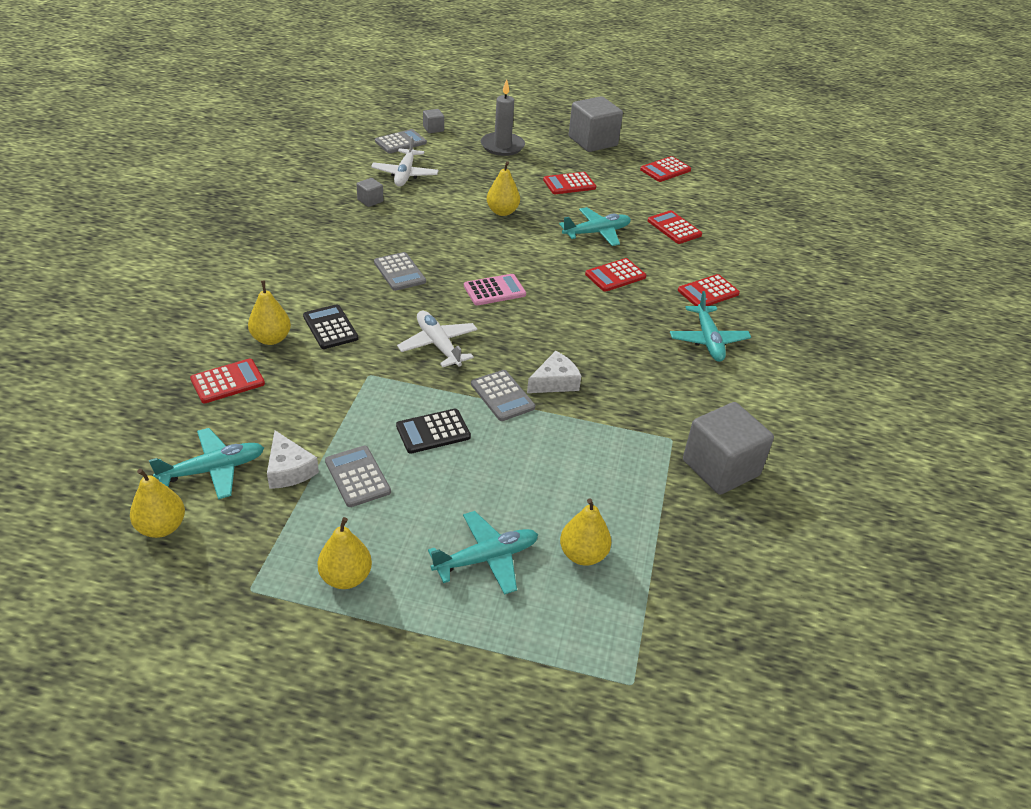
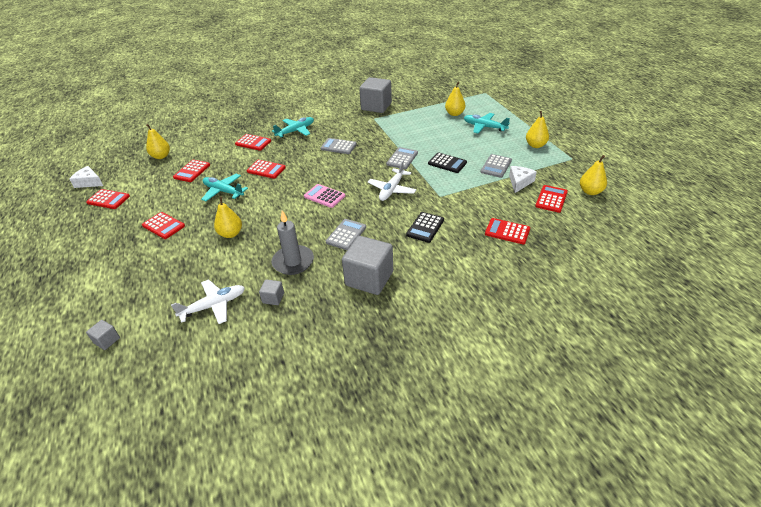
camera: 120 degrees left, 0 degrees up
(213, 470) = (551, 199): turquoise plane -> red calculator
(271, 339) = (461, 240): yellow pear -> yellow pear (161, 156)
(400, 142) = (152, 344): grey calculator -> grey calculator (338, 146)
(502, 146) = (118, 283): grey candle -> grey candle (293, 262)
(555, 382) = (375, 151): white cheese -> white cheese (89, 182)
(593, 141) = (77, 245): grey cube -> grey cube (369, 278)

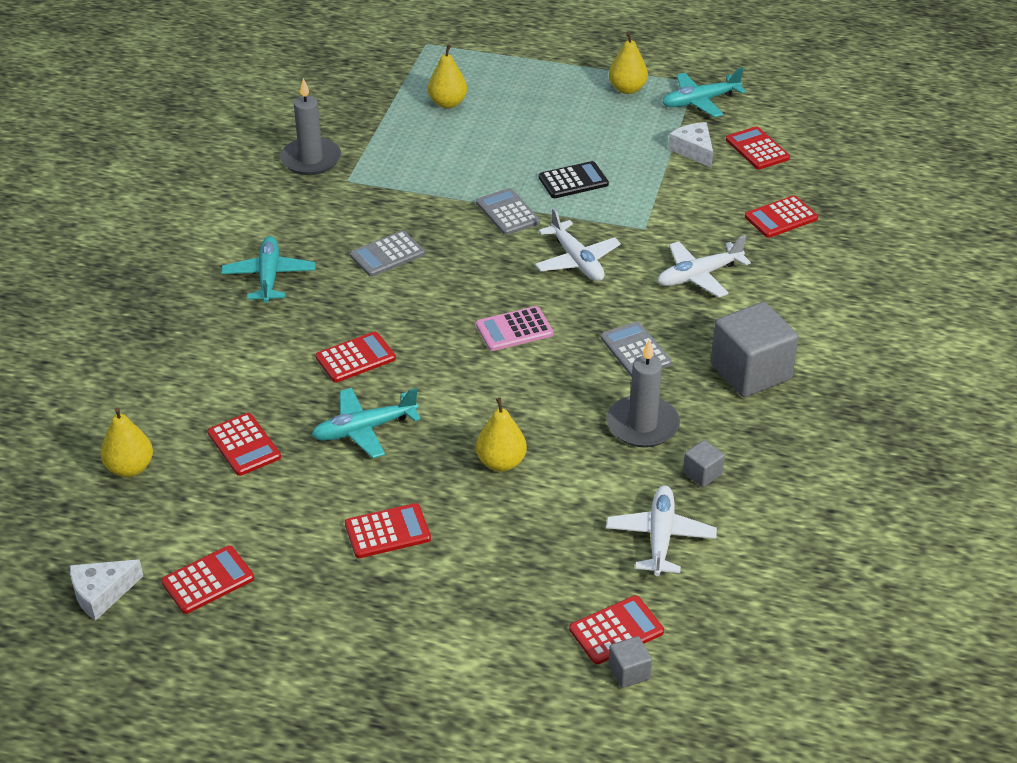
camera: 55 degrees left, 0 degrees up
(253, 142) = (240, 339): red calculator -> red calculator (616, 630)
(376, 106) = (311, 159): grey cube -> grey candle
(425, 227) = (699, 276): black calculator -> white plane
(484, 127) = (523, 100): turquoise plane -> turquoise plane (700, 101)
(496, 166) = (634, 147): grey calculator -> none
(590, 191) = (777, 113): yellow pear -> none

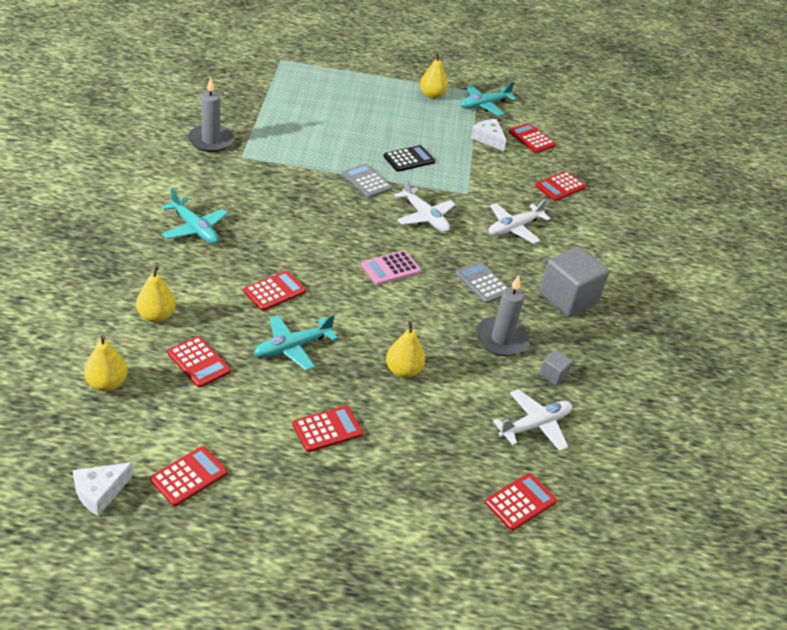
camera: 15 degrees left, 0 degrees up
(269, 276) = (194, 228): turquoise plane -> turquoise plane turned 150 degrees clockwise
(387, 255) = (283, 212): grey calculator -> none
(447, 103) = (305, 102): yellow pear -> yellow pear (156, 316)
(629, 672) = (538, 535): grey cube -> none
(660, 537) = (535, 425): white plane -> white plane turned 60 degrees clockwise

